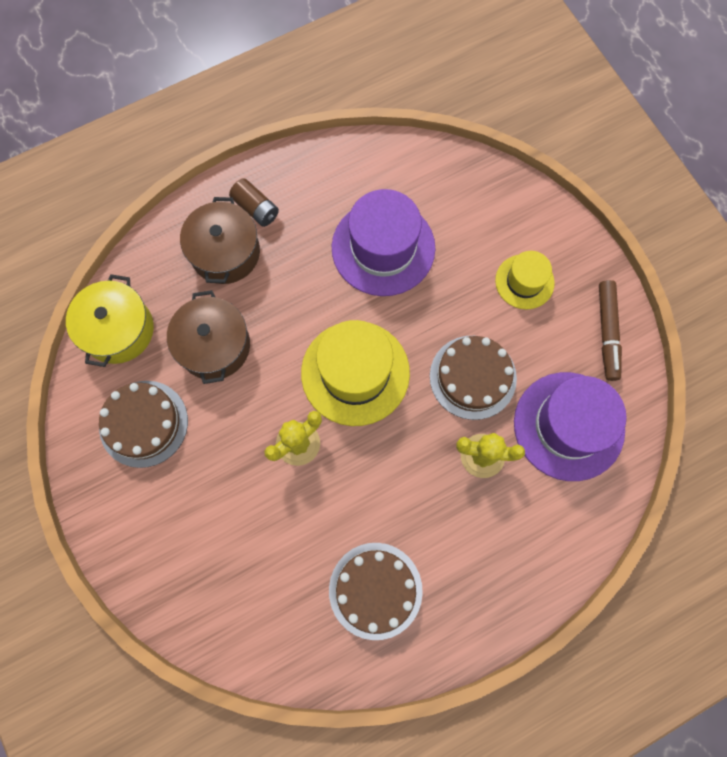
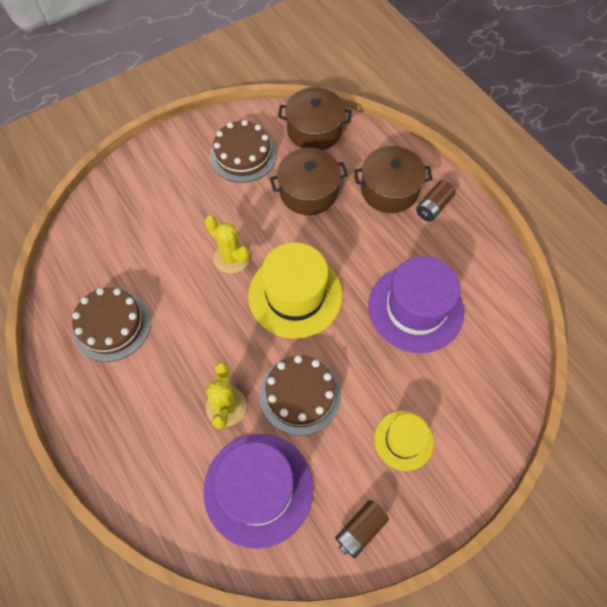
camera: 85 degrees right, 10 degrees down
(118, 330) = (314, 130): yellow pot -> brown pot
(607, 332) = (360, 529): brown marker -> brown battery

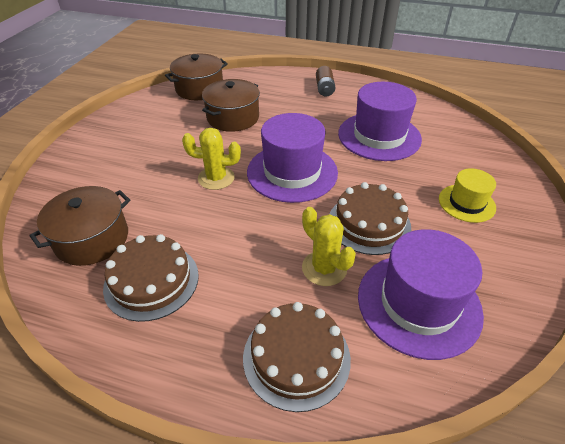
camera: 40 degrees left, 20 degrees down
(243, 155) = (158, 122): brown cake -> brown cake (296, 357)
(295, 295) = (292, 172): yellow hat -> purple hat
(360, 529) = (516, 272): brown battery -> none
(389, 190) = (287, 93): brown pot -> brown pot (92, 239)

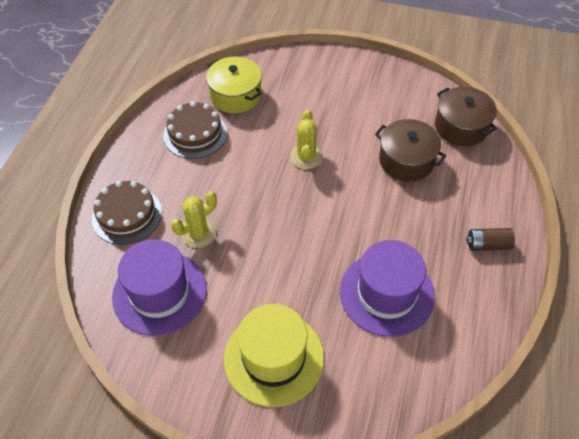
camera: 90 degrees right, 10 degrees up
(92, 239) = (235, 95): brown pot -> yellow pot
(292, 172) = (317, 212): purple hat -> none
(369, 223) = (247, 268): brown cake -> none
(466, 203) = (274, 358): yellow hat -> yellow hat, size x1.78

